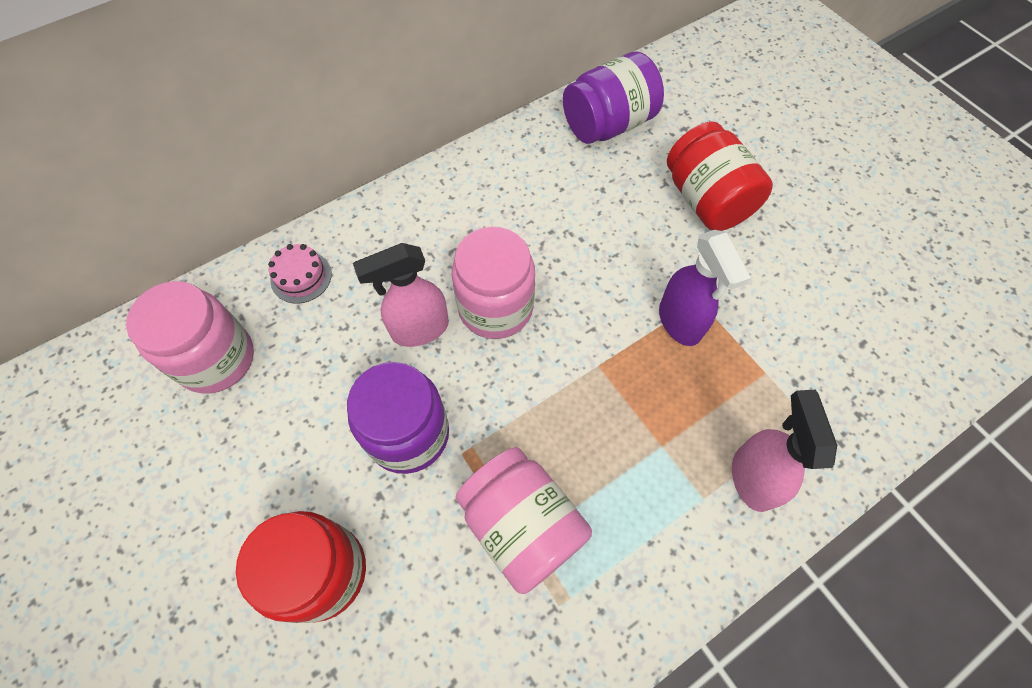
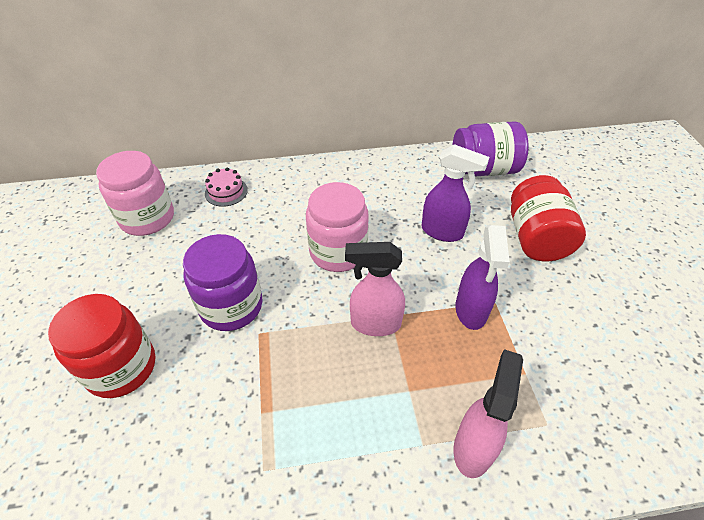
camera: 25 degrees right, 15 degrees down
(419, 329) = (279, 246): pink spray bottle -> pink spray bottle (375, 323)
(522, 525) = (270, 399): pink jar -> none
(602, 232) = (442, 232): none -> purple spray bottle

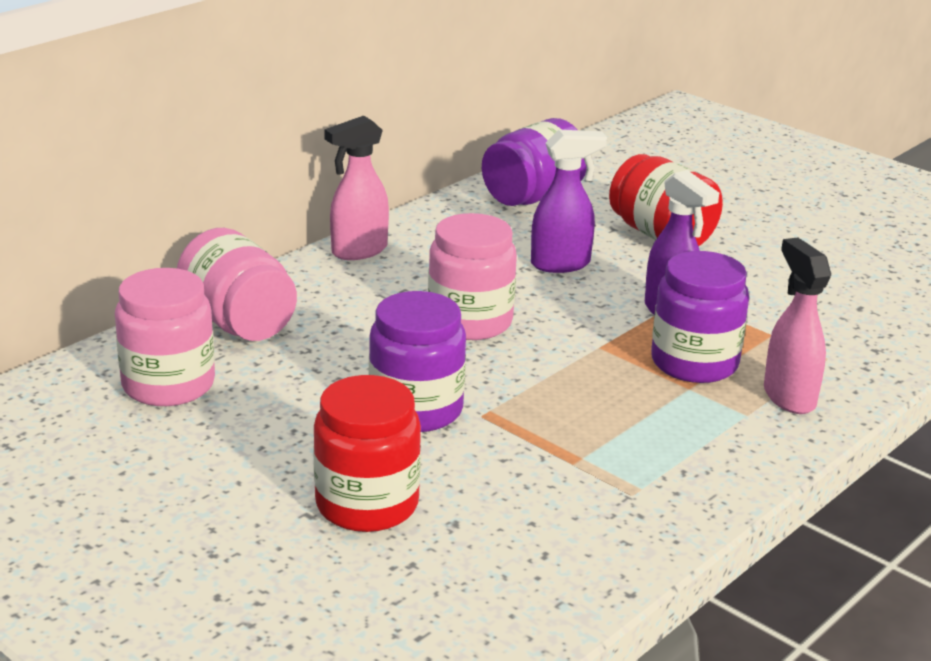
camera: 40 degrees left, 20 degrees down
(226, 192) = (238, 322): pink cake -> pink jar
(375, 323) = (592, 359): pink spray bottle -> pink spray bottle (358, 251)
(438, 368) = (694, 363): none -> purple jar

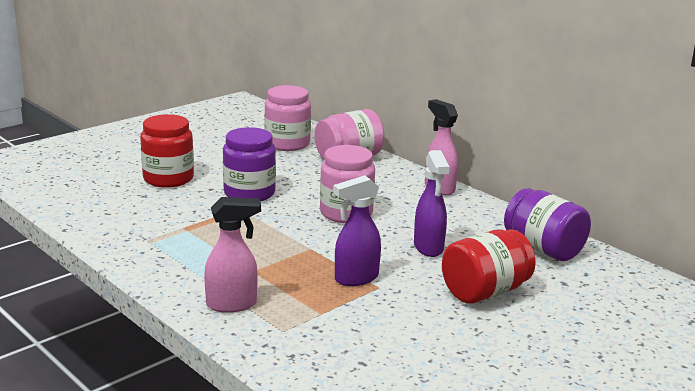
camera: 95 degrees right, 5 degrees down
(694, 363) = (284, 277): purple jar -> none

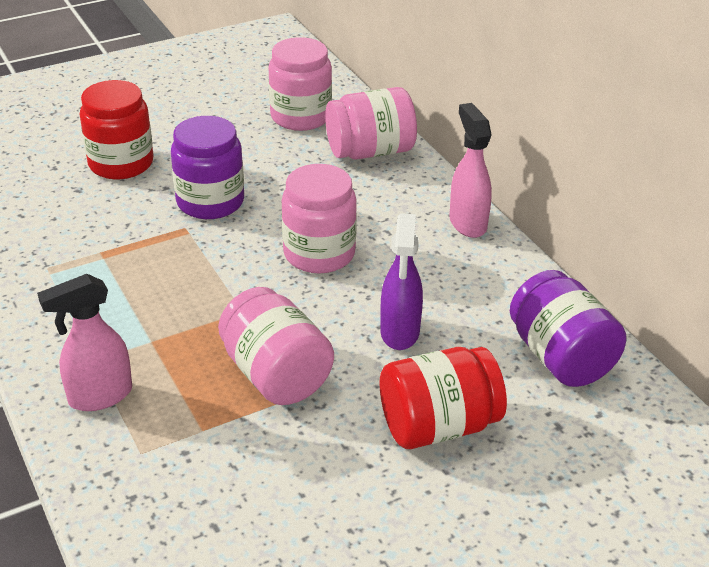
camera: 15 degrees right, 15 degrees up
(232, 304) = (99, 396): pink spray bottle -> pink spray bottle turned 150 degrees clockwise
(355, 278) = (276, 374): purple spray bottle -> pink jar

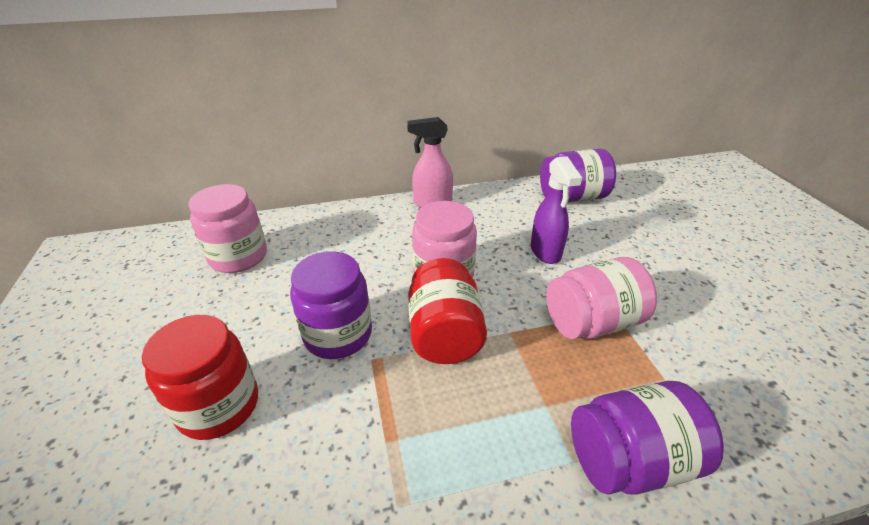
camera: 75 degrees left, 0 degrees up
(99, 396) = (630, 459): pink spray bottle -> purple jar
(370, 151) = (319, 228): pink jar -> none
(399, 333) = (545, 252): purple spray bottle -> purple spray bottle turned 60 degrees clockwise
(438, 426) = (638, 252): red jar -> red jar (444, 334)

